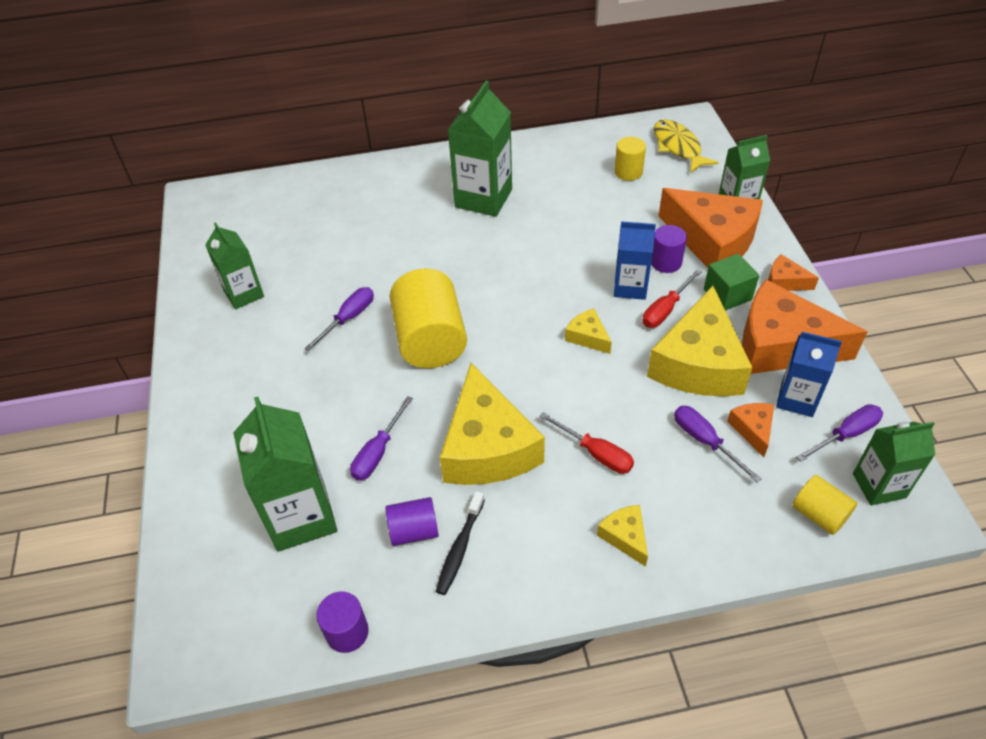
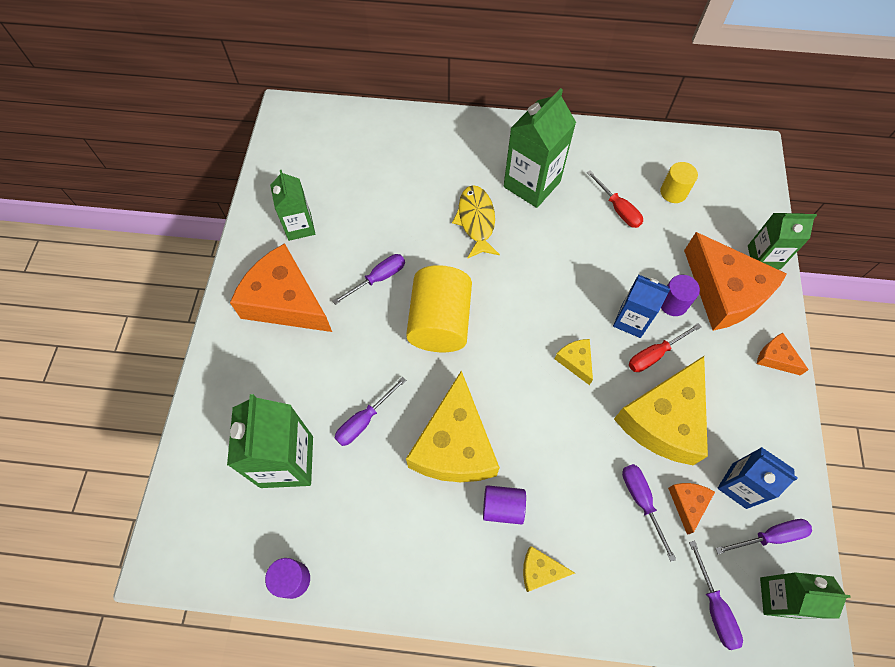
camera: 15 degrees right, 15 degrees up
(414, 531) = (371, 505): purple cylinder -> purple cylinder (502, 507)
(460, 548) = (402, 534): black toothbrush -> none
(596, 453) = (543, 481): red screwdriver -> red screwdriver (618, 209)
(625, 537) = (540, 571): yellow cheese -> yellow cheese turned 75 degrees counterclockwise
(678, 147) = (730, 177): yellow fish -> yellow fish (476, 221)
(727, 294) = (717, 355): green cube -> none
(781, 345) = (747, 425): orange cheese -> orange cheese (285, 301)
(819, 514) = (714, 607): yellow cylinder -> purple screwdriver

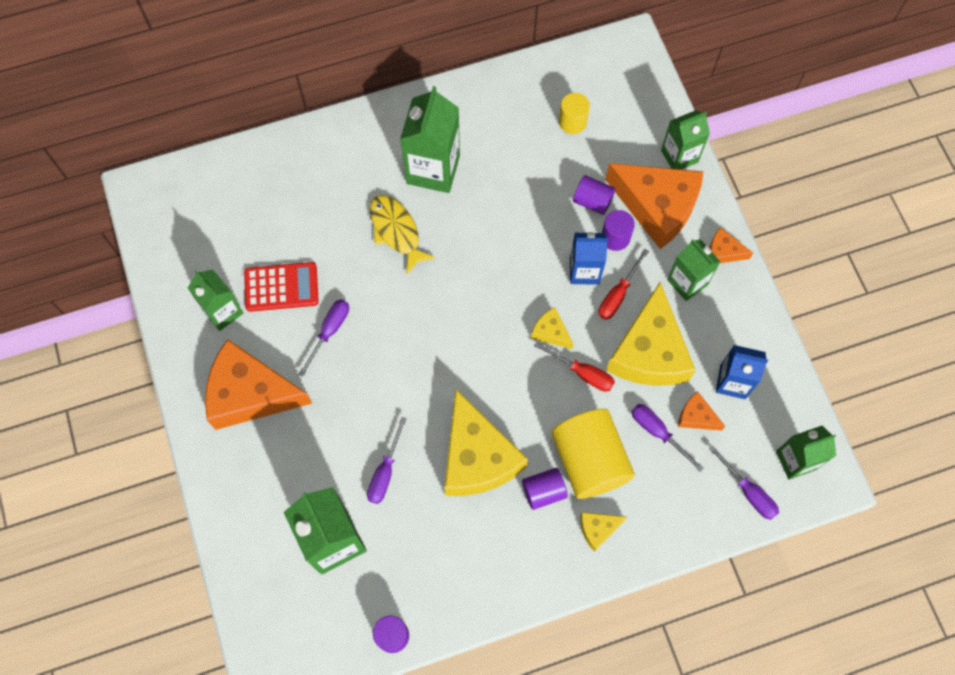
camera: 25 degrees left, 5 degrees up
(357, 227) = (281, 287): none -> red calculator
(440, 322) = (409, 349): yellow cylinder -> yellow cylinder (589, 460)
(618, 209) = (527, 161): red screwdriver -> red screwdriver (582, 373)
(664, 264) = (592, 201): none -> purple cylinder
(688, 503) = (696, 416): orange cheese -> orange cheese turned 45 degrees counterclockwise
(728, 371) = (687, 282): none -> green carton
(769, 536) = (772, 413): purple screwdriver -> none

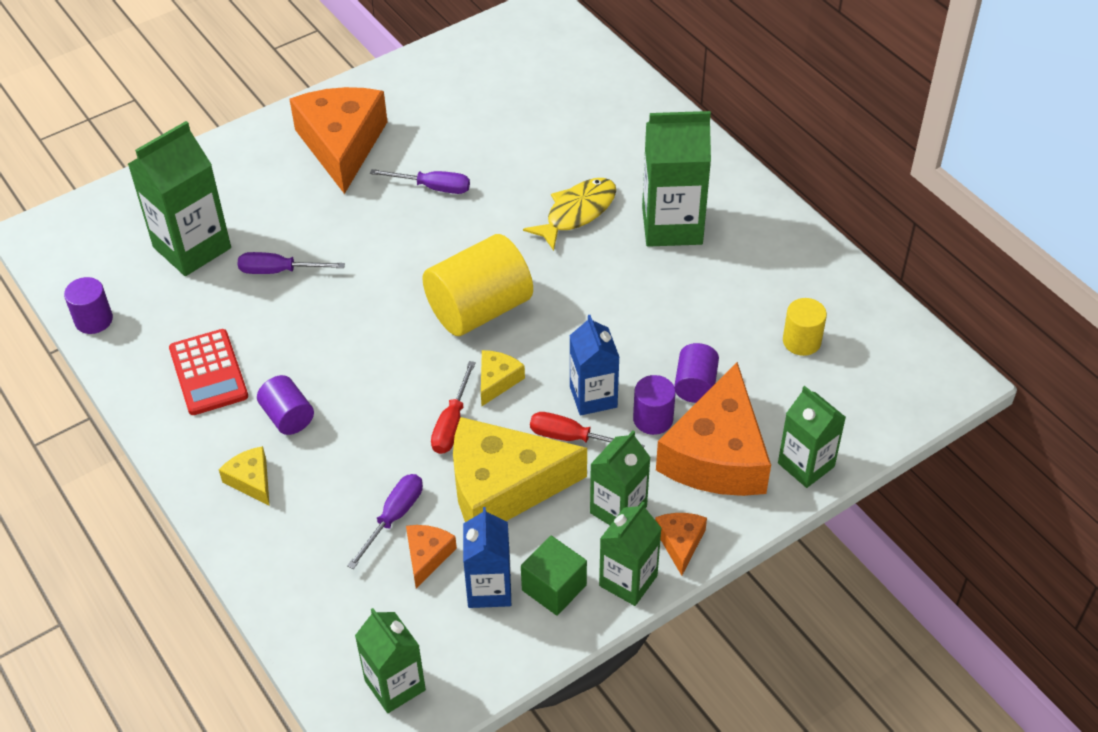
camera: 75 degrees right, 20 degrees down
(223, 311) = (428, 102): green carton -> green carton (628, 580)
(281, 287) = (472, 138): red calculator -> red calculator (208, 373)
(477, 457) = (316, 346): yellow cheese -> none
(589, 460) = (338, 454): yellow cylinder -> yellow cylinder (479, 309)
(741, 340) = (554, 587): none -> green cube
(748, 492) = (336, 635): purple screwdriver -> none

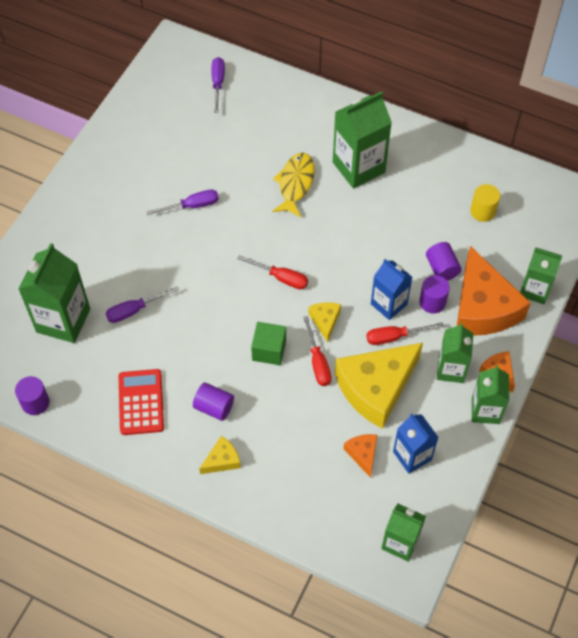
camera: 30 degrees left, 10 degrees up
(208, 373) = (141, 402): red calculator -> red calculator turned 135 degrees counterclockwise
(251, 480) = (222, 460): yellow cheese -> yellow cheese turned 120 degrees clockwise
(342, 145) = (109, 201): orange cheese -> none
(394, 517) = (326, 440): purple screwdriver -> purple screwdriver (218, 83)
(479, 309) = (281, 278): yellow cylinder -> red screwdriver
(554, 587) = (447, 436): green cube -> green cube (269, 350)

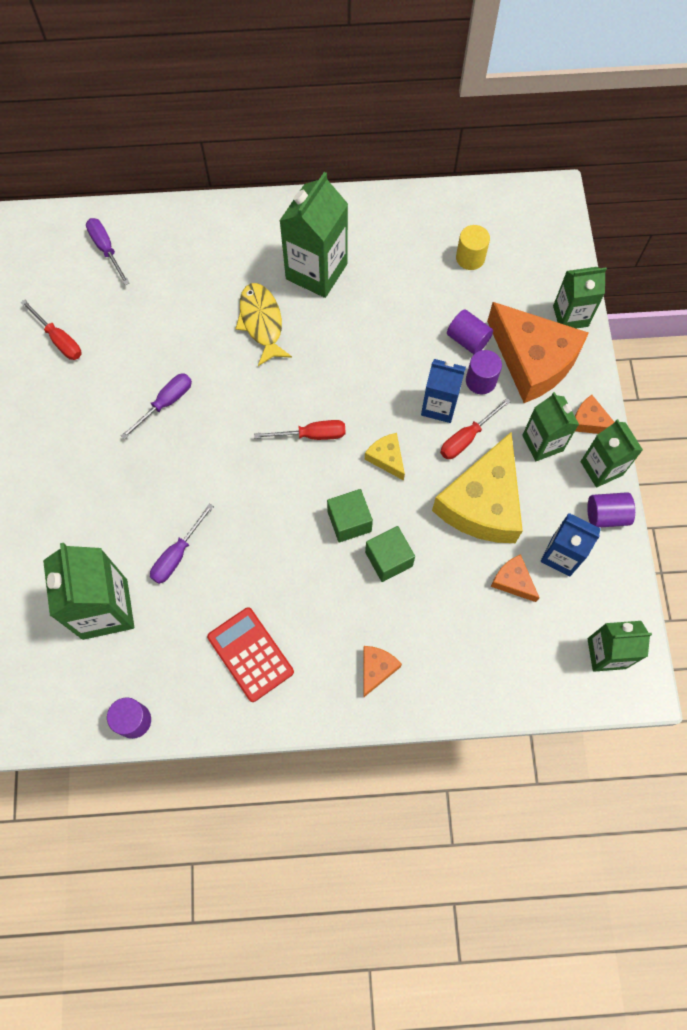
camera: 30 degrees left, 10 degrees up
(214, 407) = (331, 616): purple cylinder -> purple cylinder (606, 515)
(222, 460) = (376, 669): yellow cheese -> orange cheese
(280, 390) = (388, 559): none -> green cube
(318, 362) = (407, 507): red screwdriver -> red screwdriver (59, 340)

